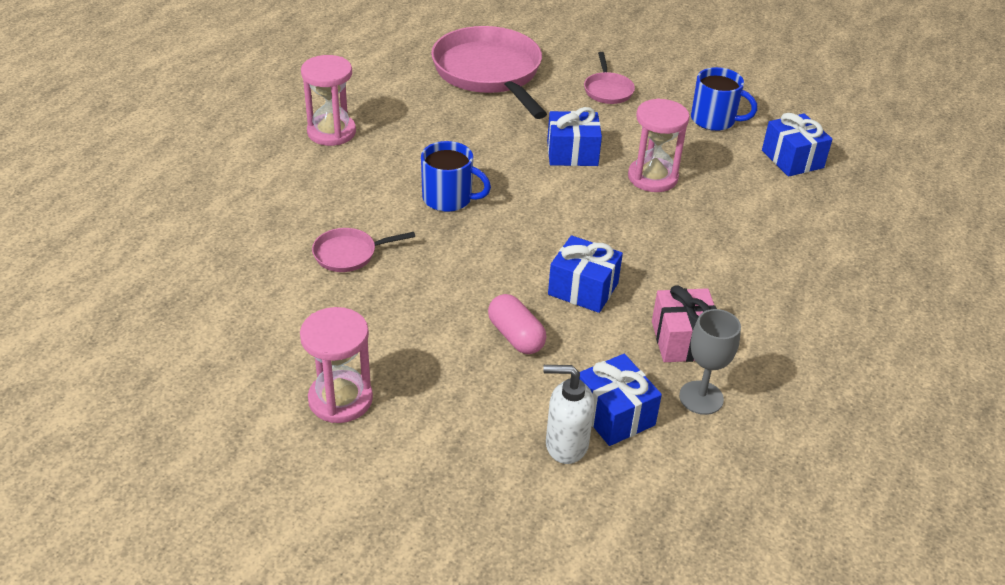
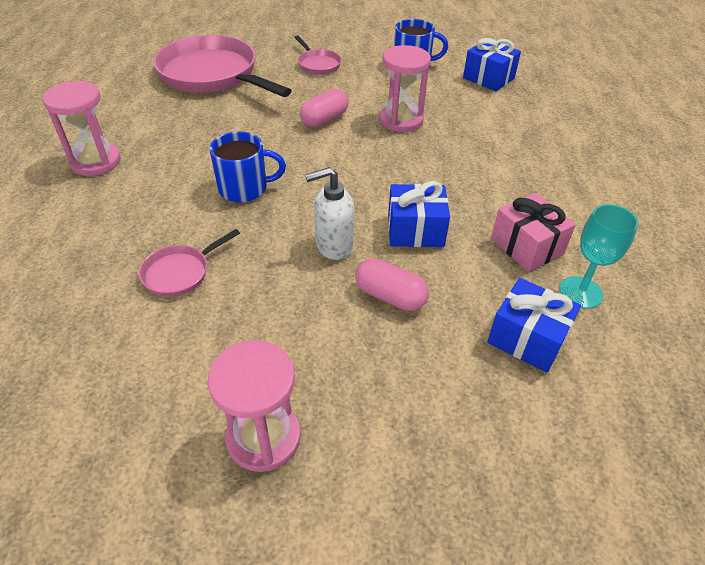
camera: 25 degrees left, 5 degrees up
(566, 445) = (510, 388): white soap dispenser -> white soap dispenser (333, 246)
(572, 153) = (324, 119): blue gift -> pink capsule
(701, 398) = (580, 292): grey goblet -> turquoise goblet

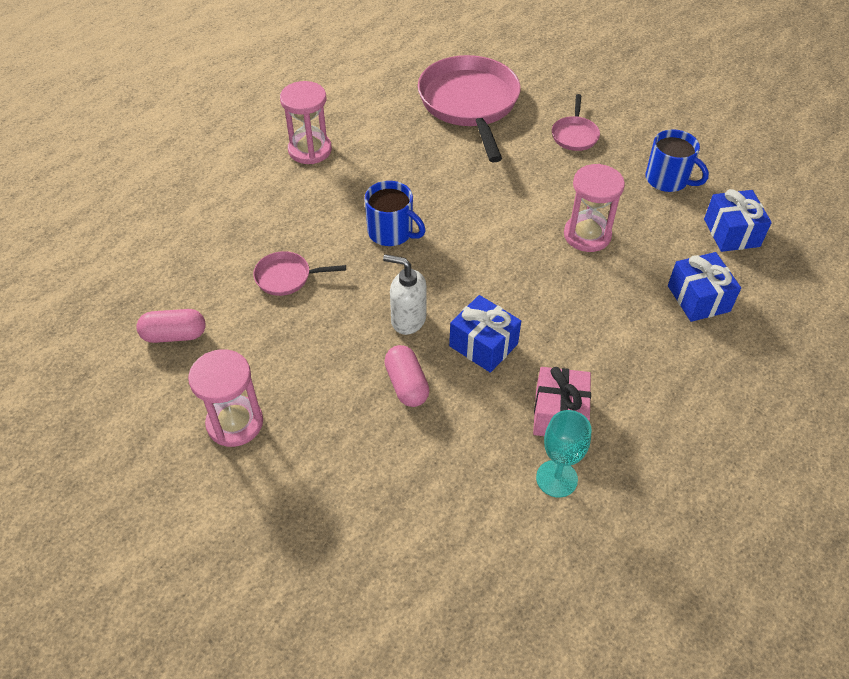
camera: 40 degrees right, 5 degrees up
(324, 119) = (519, 199): pink capsule -> pink capsule (174, 335)
(527, 338) = (470, 481): blue gift -> blue gift (698, 298)

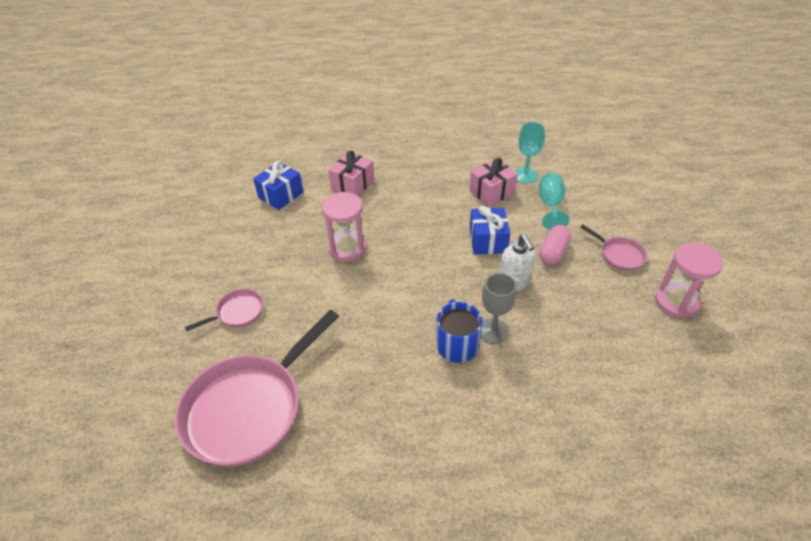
camera: 130 degrees left, 5 degrees down
(174, 335) = (687, 389): pink capsule -> none
(287, 277) = (566, 370): pink pan -> pink pan (619, 255)
(310, 150) = (431, 484): pink hourglass -> none
(376, 263) = (493, 331): none -> grey goblet
(476, 452) = (550, 205): none -> turquoise goblet
(667, 180) = (251, 241): blue mug -> none
(698, 298) = (352, 184): blue gift -> pink gift

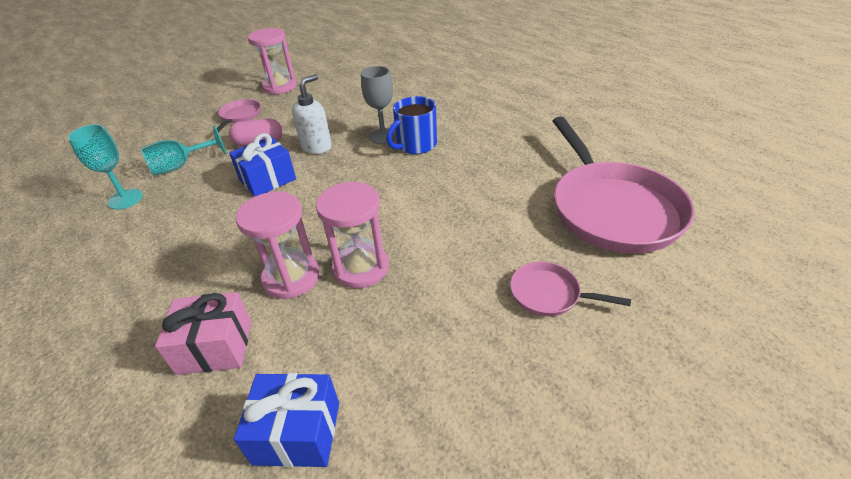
camera: 125 degrees left, 5 degrees down
(249, 408) = (612, 208): pink pan -> pink pan turned 75 degrees clockwise
(371, 220) = (291, 278): none -> pink hourglass
(492, 192) = (173, 209): pink gift -> none

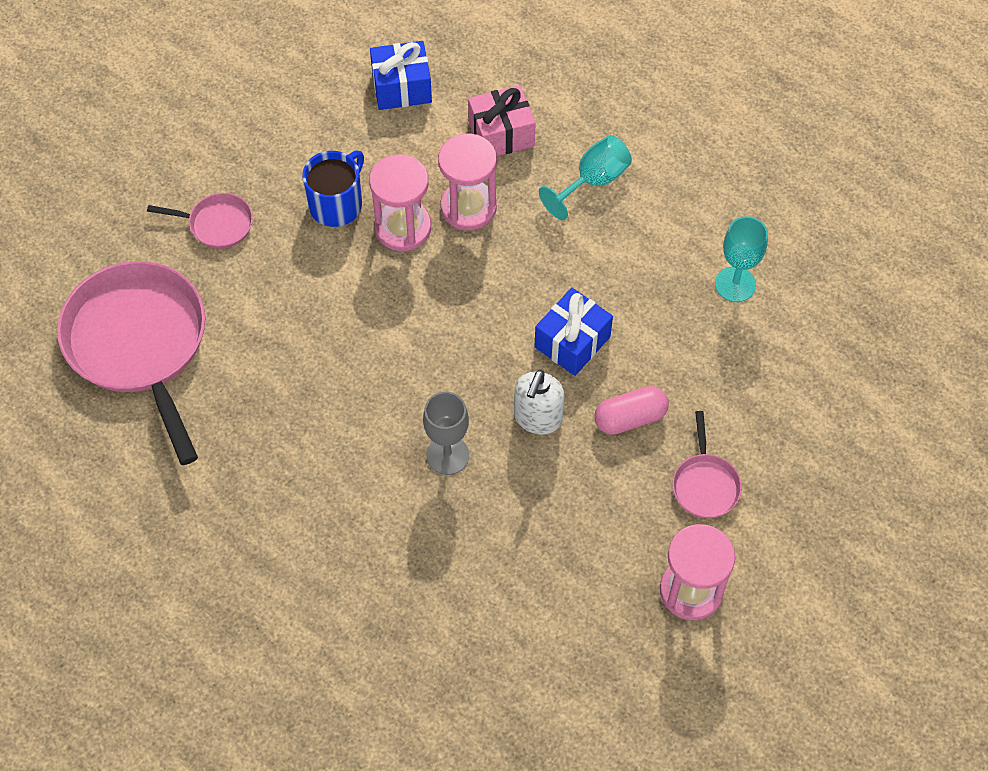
camera: 165 degrees right, 20 degrees up
(181, 166) = (710, 353): turquoise goblet -> turquoise goblet (593, 181)
(416, 145) = (393, 439): blue mug -> blue mug (336, 204)

